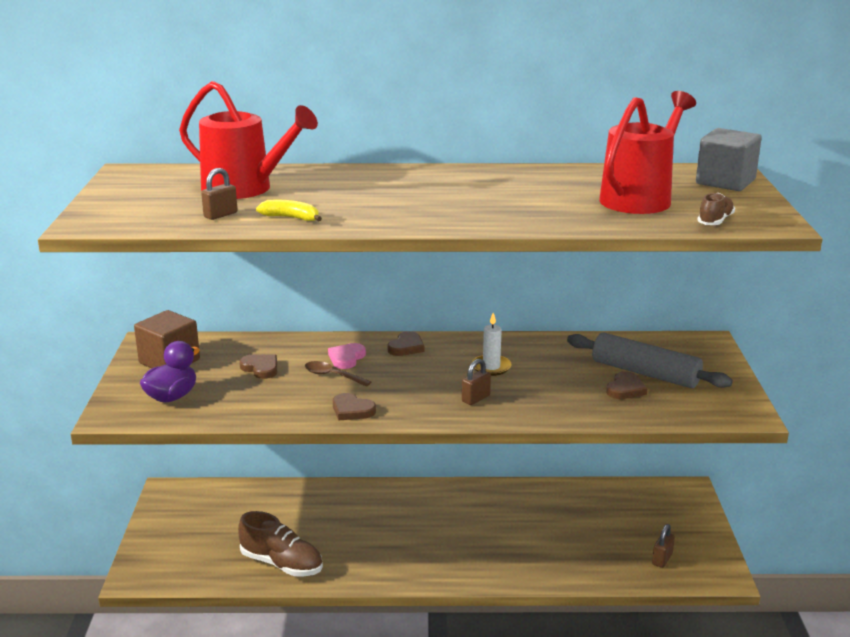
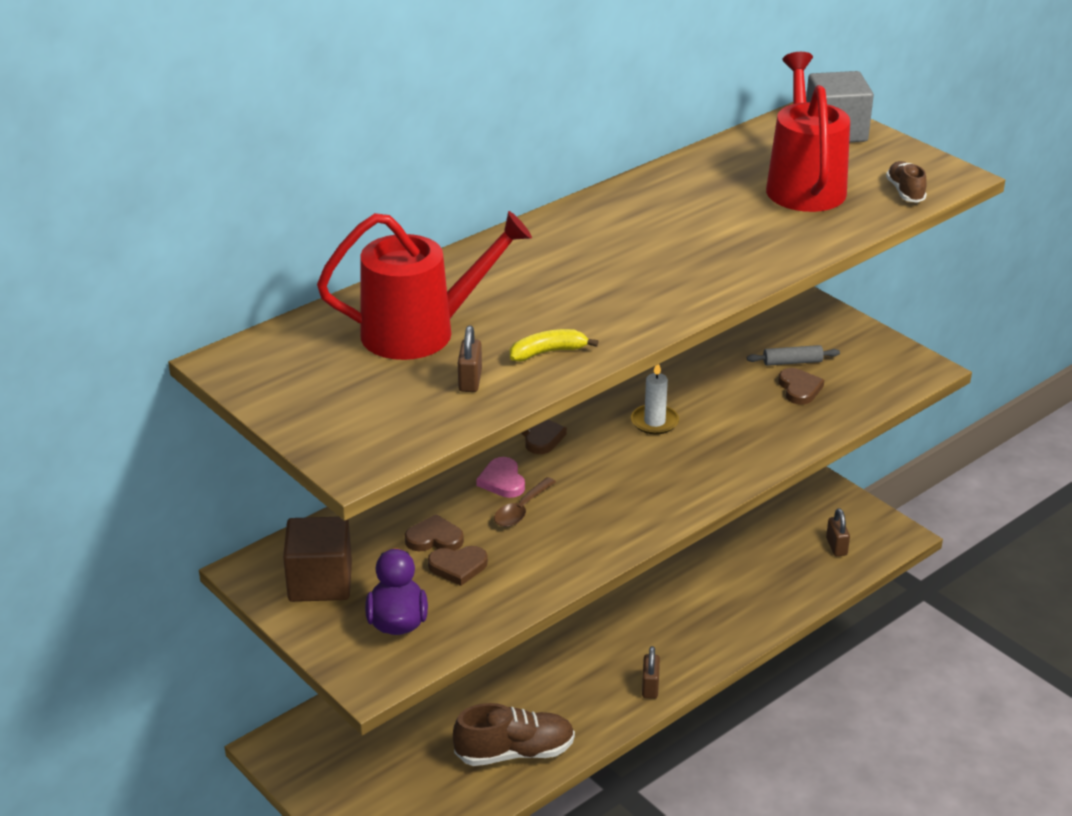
camera: 40 degrees left, 10 degrees up
(332, 376) = (521, 510): brown spoon -> brown spoon turned 45 degrees counterclockwise
(352, 410) = (601, 539): brown heart -> brown heart (458, 567)
(476, 399) = (692, 466): brown padlock -> brown padlock (650, 687)
(645, 373) = (792, 362): grey rolling pin -> grey rolling pin, size x0.48

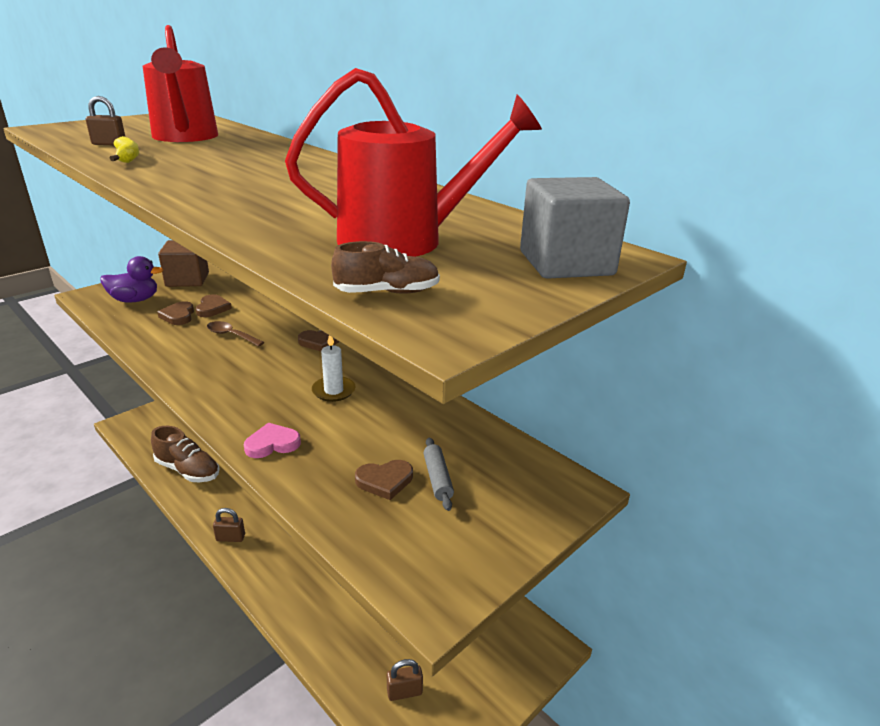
camera: 85 degrees right, 5 degrees down
(502, 481) = (268, 328): pink heart -> pink heart (272, 444)
(515, 752) = (188, 470): brown shoe -> brown shoe turned 45 degrees counterclockwise

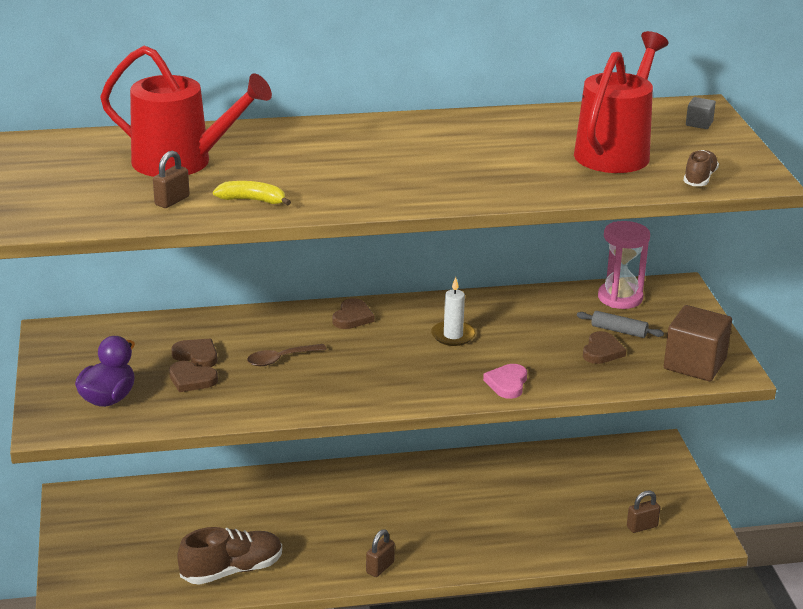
camera: 55 degrees left, 0 degrees up
(187, 280) = (88, 355): brown cube -> brown cube (694, 364)
(404, 692) = (642, 526): brown padlock -> brown padlock turned 45 degrees clockwise
(504, 458) = (620, 298): none -> pink hourglass
(566, 263) = (699, 123): grey cube -> grey cube, size x0.45

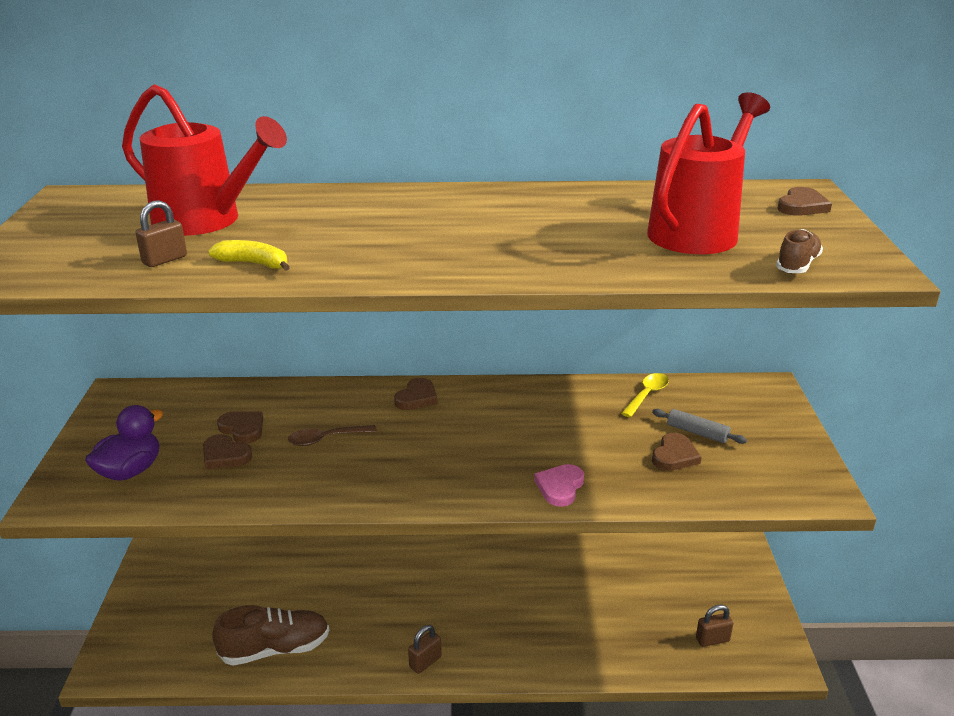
camera: 10 degrees right, 0 degrees up
(453, 335) = (515, 425): white candle -> none
(568, 301) = (647, 395): none -> yellow spoon
(620, 298) = (704, 395): pink hourglass -> none
(694, 364) = (779, 480): brown cube -> none
(699, 123) = (802, 206): grey cube -> brown heart

